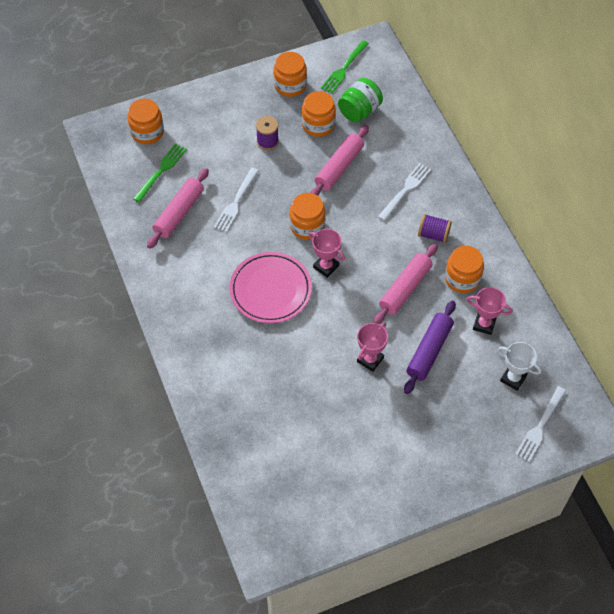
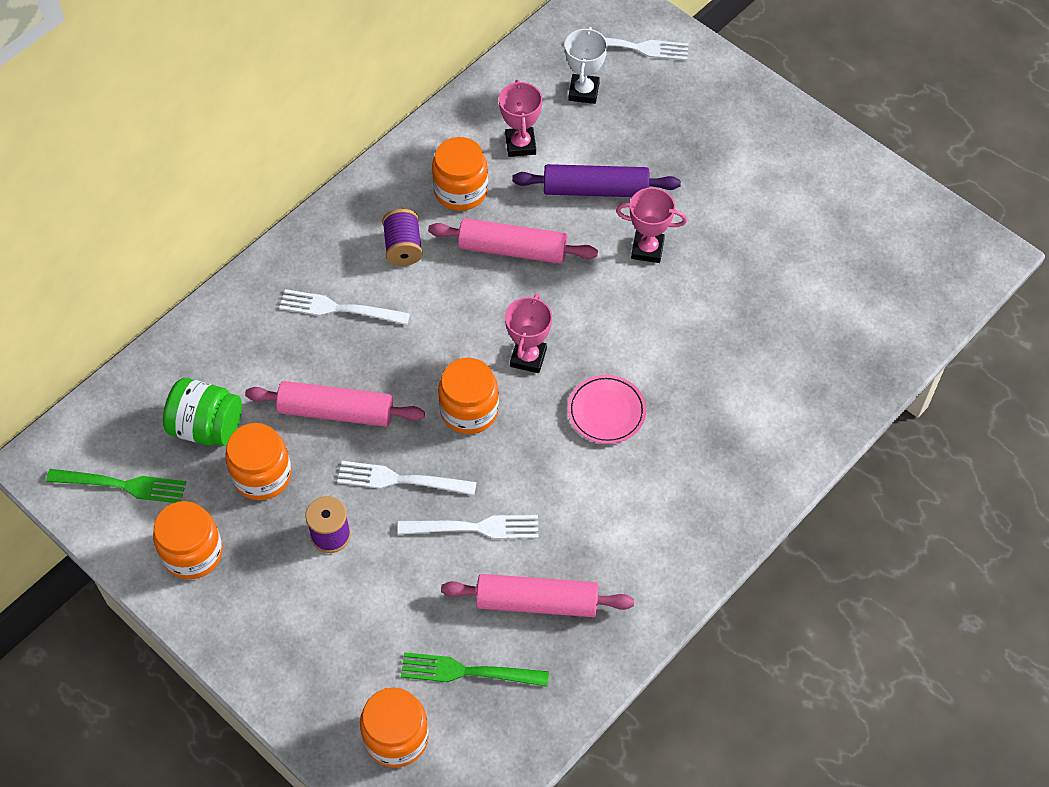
camera: 115 degrees left, 0 degrees up
(270, 290) = (606, 411): pink plate -> pink plate, size x0.59
(282, 180) = (400, 480): none -> white fork

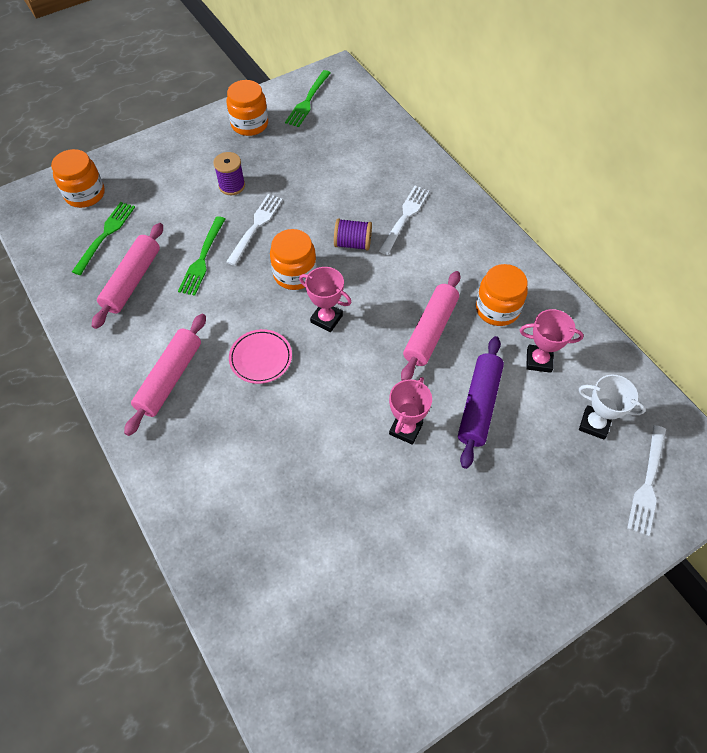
camera: 105 degrees right, 0 degrees up
(207, 427) = (334, 140): green jar -> none
(262, 475) = (289, 160): orange jar -> none
(336, 411) = (321, 202): pink rolling pin -> pink rolling pin (170, 378)
(403, 247) = (449, 262): purple spool -> purple spool (352, 243)
(475, 527) = (202, 259): white fork -> green fork

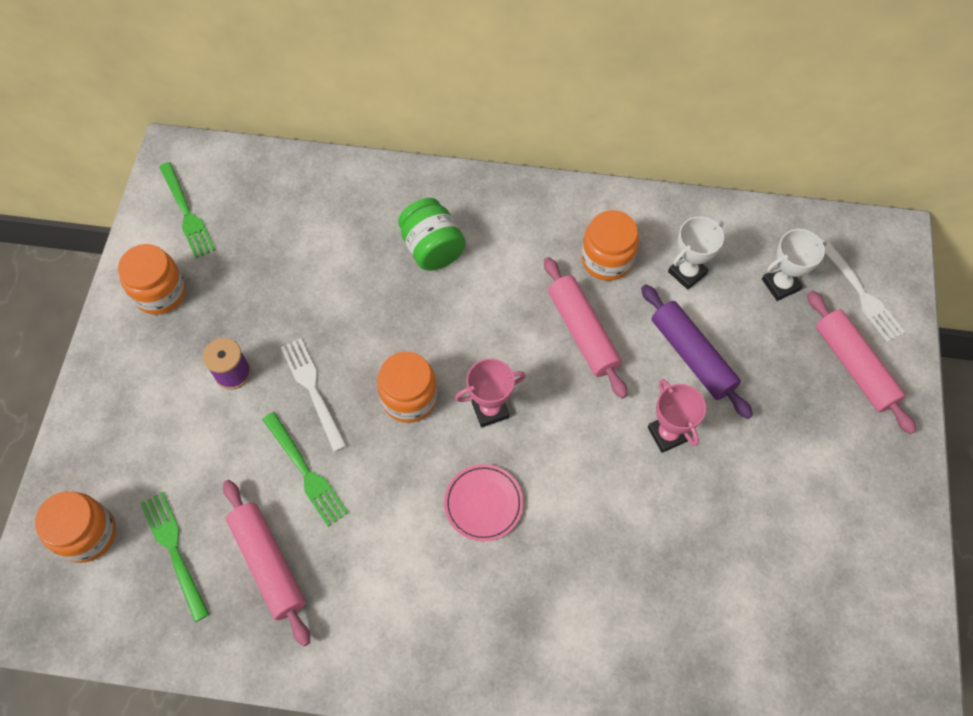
camera: 50 degrees left, 5 degrees up
(170, 378) = (432, 608): pink rolling pin -> pink rolling pin (854, 366)
(352, 243) = (421, 318): purple spool -> none
(405, 217) = (432, 248): white fork -> green jar
(539, 360) = (687, 273): pink trophy -> white trophy

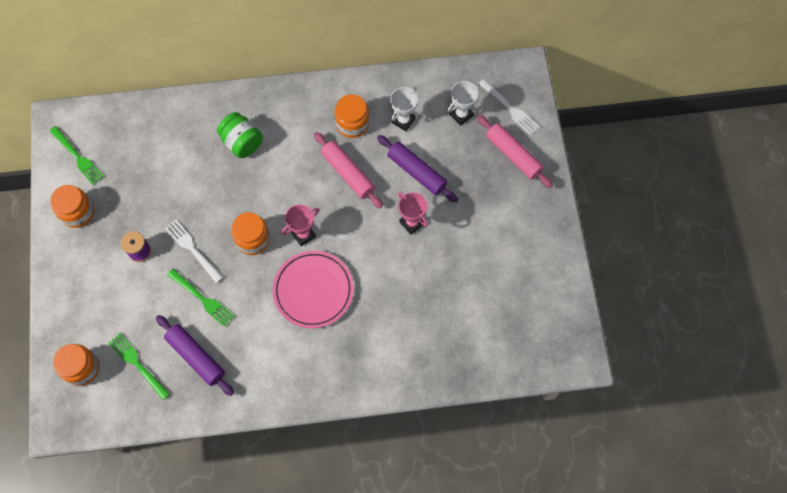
camera: 15 degrees left, 5 degrees up
(269, 563) = (196, 357): pink rolling pin -> purple rolling pin
(483, 503) = (313, 290): pink plate -> pink plate, size x1.69

